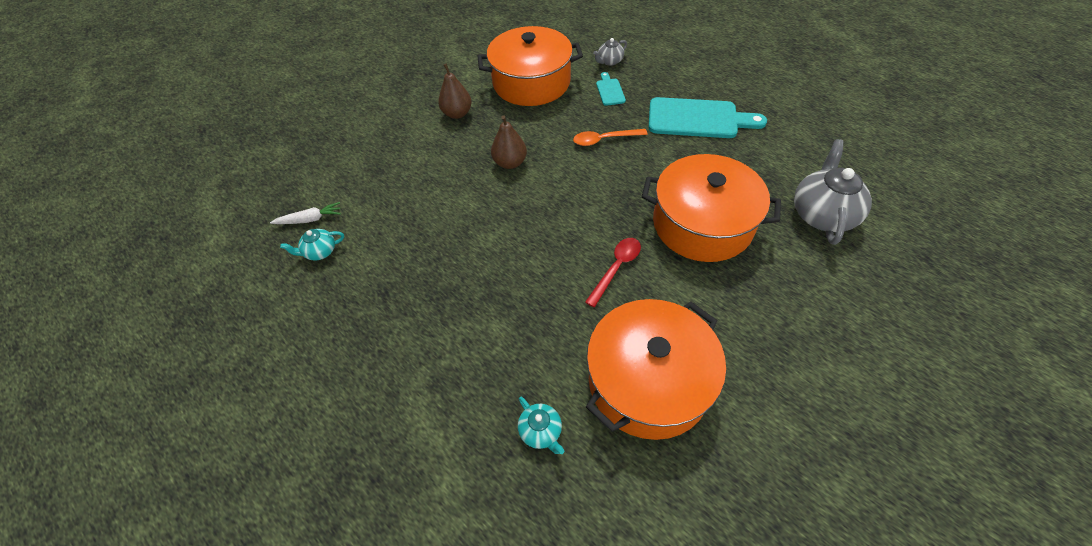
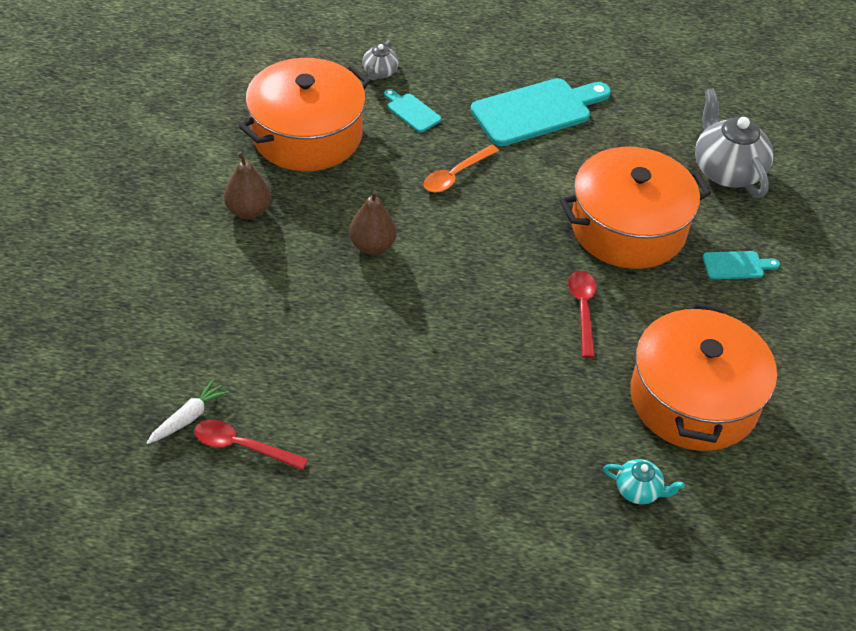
camera: 40 degrees left, 5 degrees down
(320, 252) = (242, 446): turquoise teapot -> red spoon
(773, 291) = (736, 265): none -> turquoise cutting board

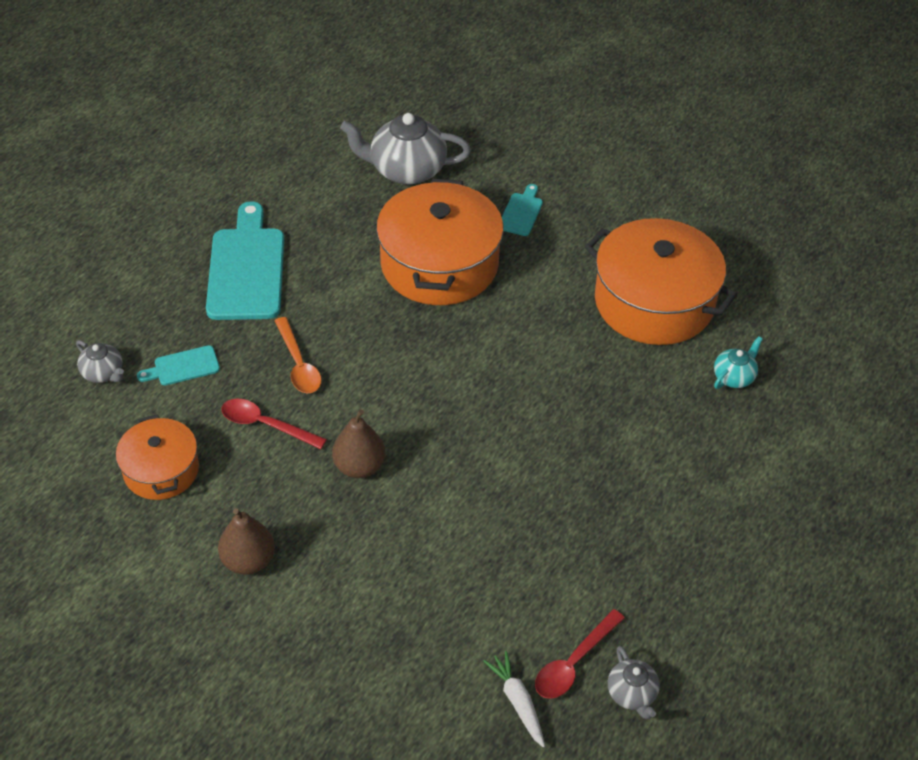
camera: 65 degrees left, 0 degrees up
(227, 497) = (632, 694): none -> grey teapot
(307, 135) = (161, 470): orange pot -> orange pot, size x0.56
(583, 310) = (522, 335): red spoon -> red spoon (266, 425)

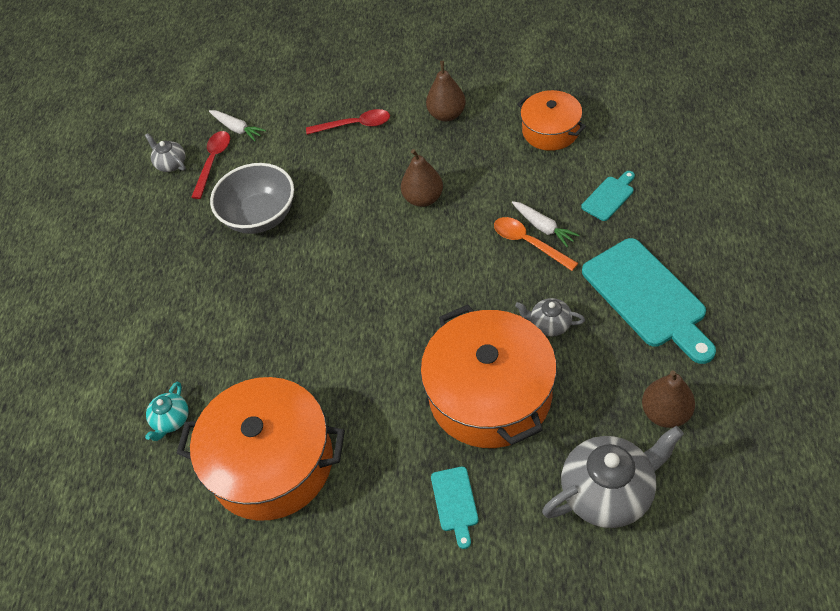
camera: 160 degrees right, 5 degrees up
(103, 373) = (658, 164): grey teapot -> grey teapot (549, 324)
(266, 425) = (511, 190): red spoon -> red spoon (355, 125)
(271, 371) = (543, 227): none -> white carrot
(319, 192) = (665, 413): none -> brown pear
(551, 546) = (260, 216): none -> grey bowl

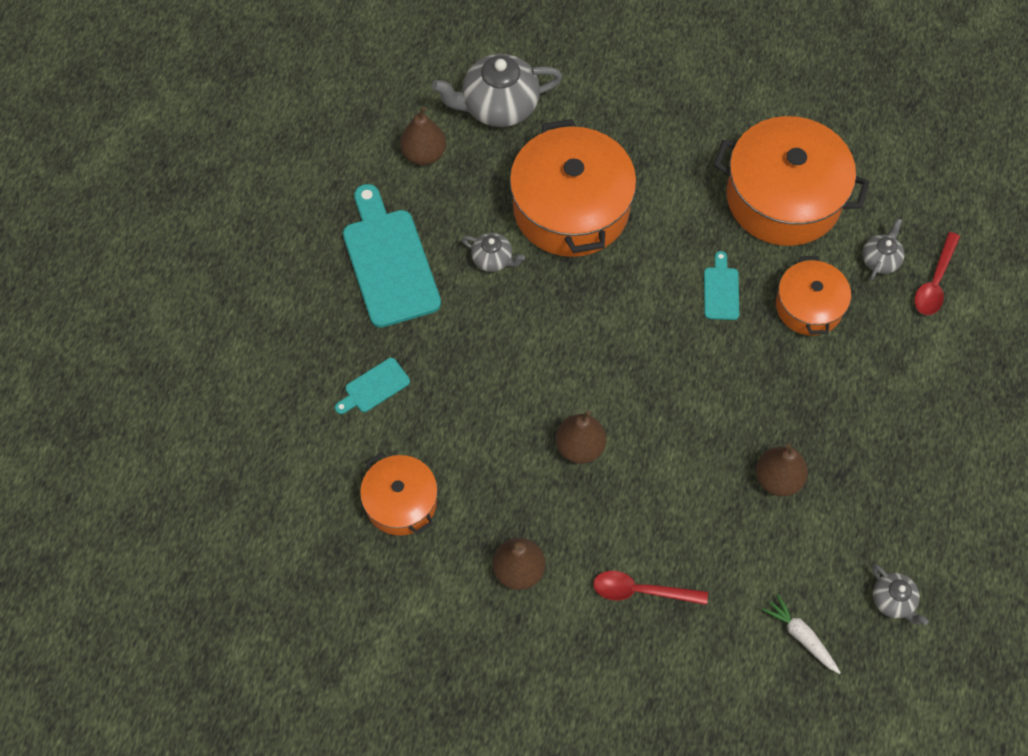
camera: 175 degrees left, 10 degrees up
(171, 420) = (880, 260): turquoise teapot -> grey teapot
(213, 162) = (835, 586): red spoon -> red spoon (934, 282)
(240, 357) = (809, 306): none -> orange pot
(260, 216) = (778, 479): grey bowl -> brown pear
(455, 502) = (626, 128): turquoise cutting board -> turquoise cutting board (721, 290)
(528, 243) = (481, 354): orange spoon -> none
(543, 227) = (459, 369): white carrot -> none

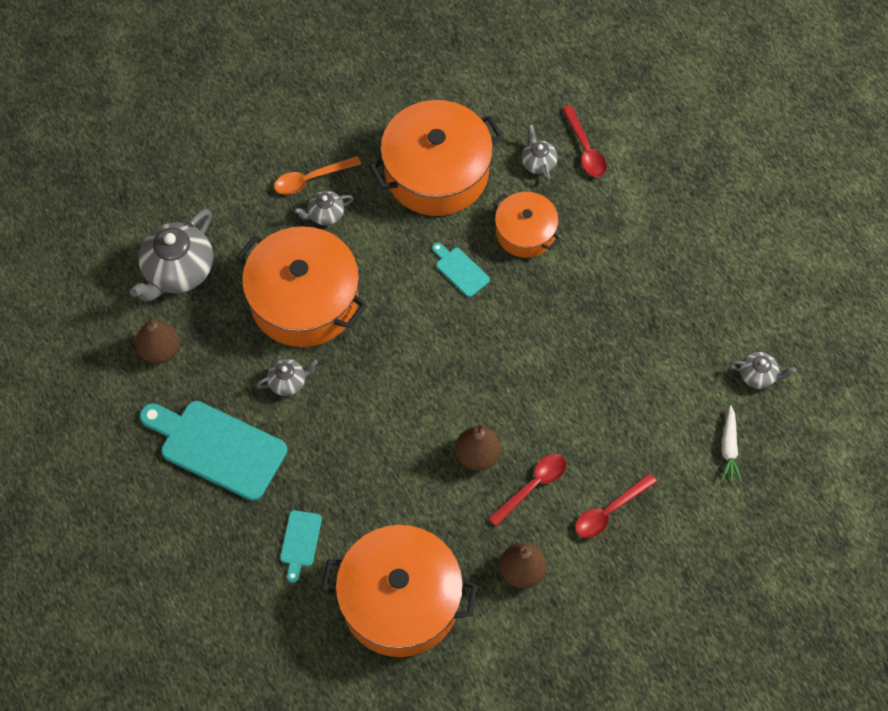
camera: 45 degrees left, 0 degrees up
(401, 502) = (400, 600): orange pot -> orange pot, size x1.78
(599, 512) = (533, 486): none -> red spoon
(657, 156) = (325, 214): none -> grey teapot
(674, 120) = (311, 179): none -> orange spoon
(778, 479) = (618, 362): brown pear -> none
(801, 636) = (729, 448): white carrot -> white carrot turned 90 degrees counterclockwise

